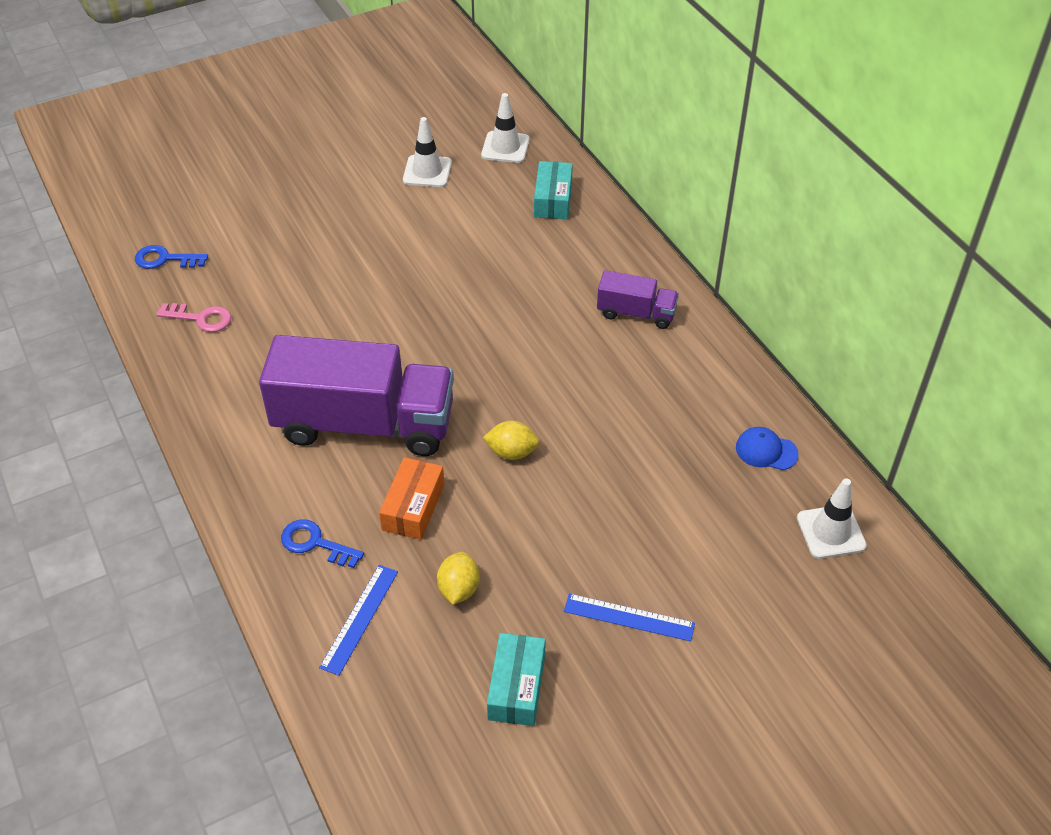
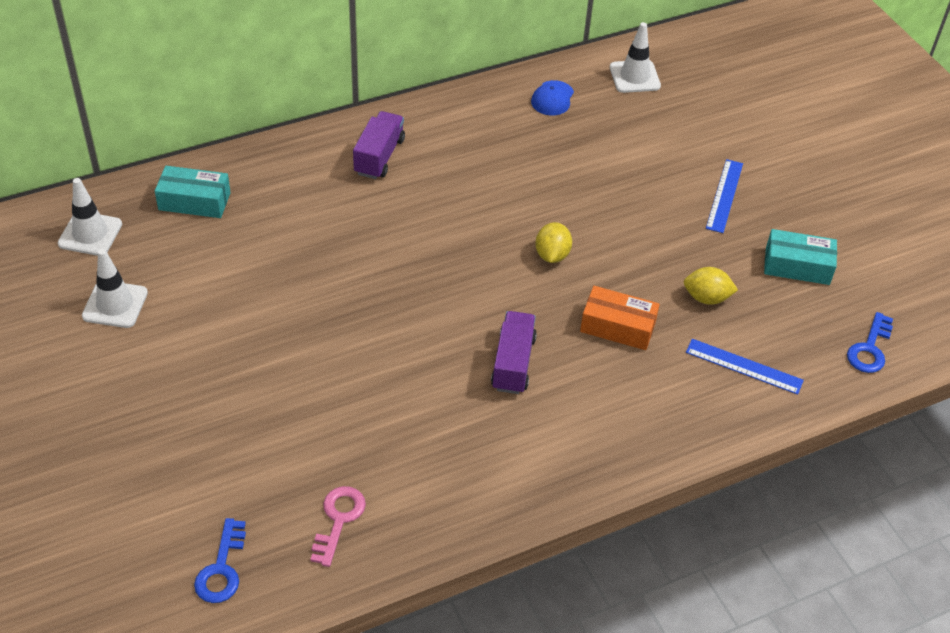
camera: 90 degrees left, 0 degrees up
(315, 543) = (664, 400): blue key -> blue key (870, 348)
(364, 424) = (513, 363): purple truck -> purple truck, size x0.47

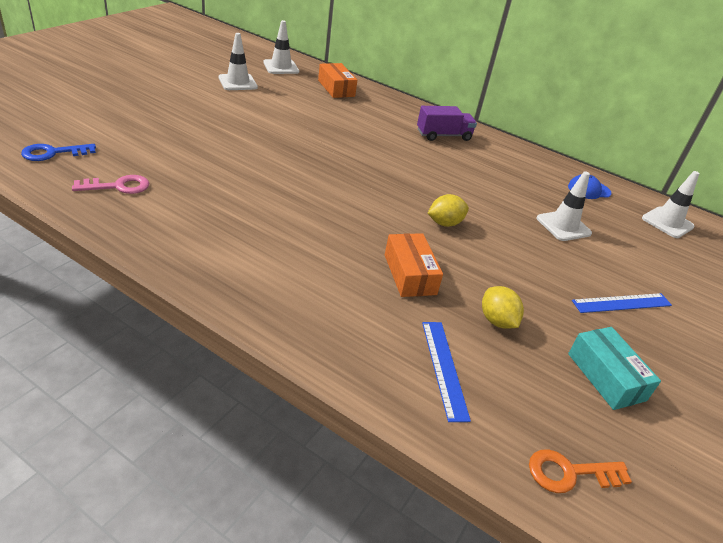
camera: 55 degrees right, 10 degrees down
(194, 201) = (336, 88): turquoise box -> orange box
(513, 363) = (321, 229): purple truck -> none
(601, 162) = (563, 226): none -> white traffic cone
(870, 348) = (570, 473): blue key -> orange key

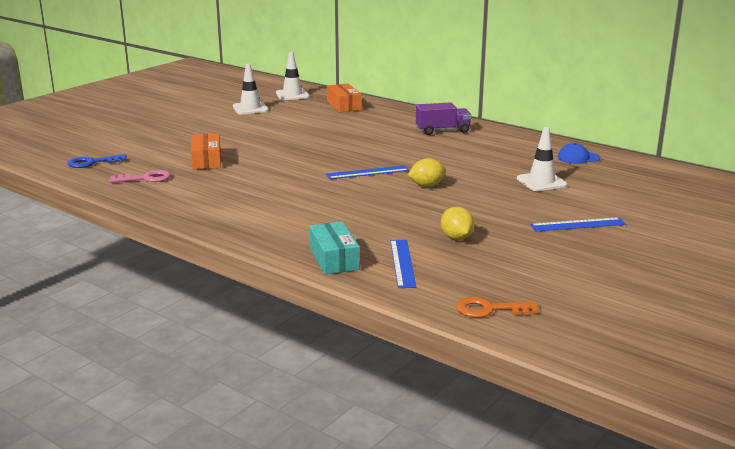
camera: 10 degrees right, 15 degrees down
(376, 196) = (367, 172): none -> blue ruler
(410, 274) = (386, 216): orange box -> orange box (206, 160)
(606, 377) = (543, 264): turquoise box -> turquoise box (334, 258)
(667, 222) = (650, 175): white traffic cone -> none

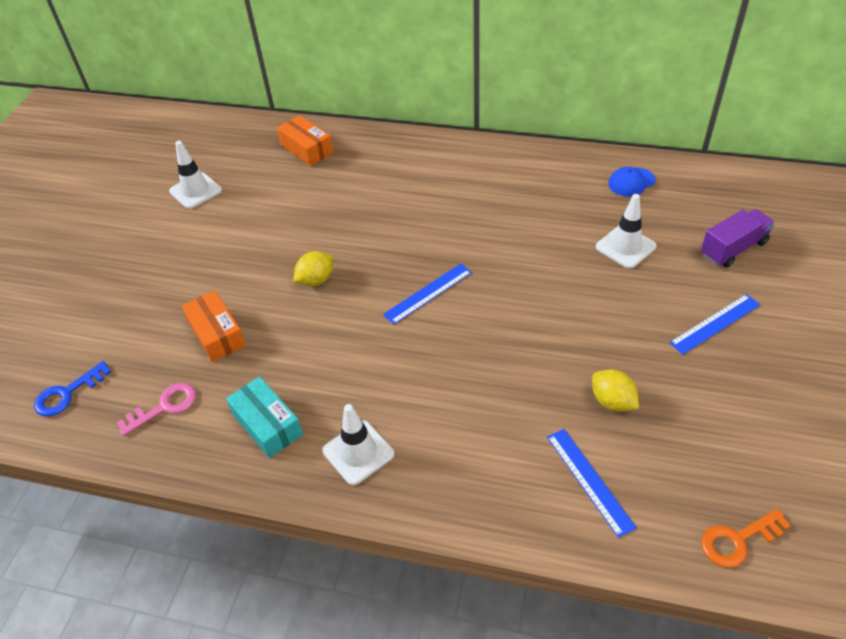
camera: 20 degrees left, 25 degrees up
(292, 95) = (228, 142): white traffic cone -> white traffic cone (358, 452)
(334, 258) = (510, 503): turquoise box -> turquoise box (267, 424)
(427, 185) = (511, 299): yellow lemon -> yellow lemon (316, 280)
(442, 130) = (454, 170): purple truck -> purple truck (733, 248)

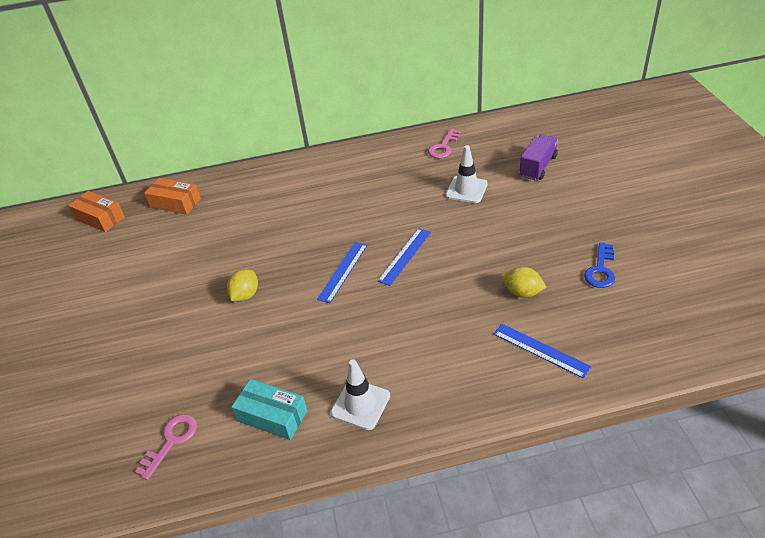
camera: 25 degrees left, 5 degrees down
(67, 393) = (69, 470): blue key -> blue key (600, 270)
(195, 191) = (93, 266): white traffic cone -> none
(217, 334) = (184, 367): orange box -> orange box (100, 218)
(631, 182) = (443, 147): blue cap -> pink key
(715, 324) = (556, 217): blue ruler -> blue ruler (405, 256)
(738, 540) = (658, 345): orange key -> none

